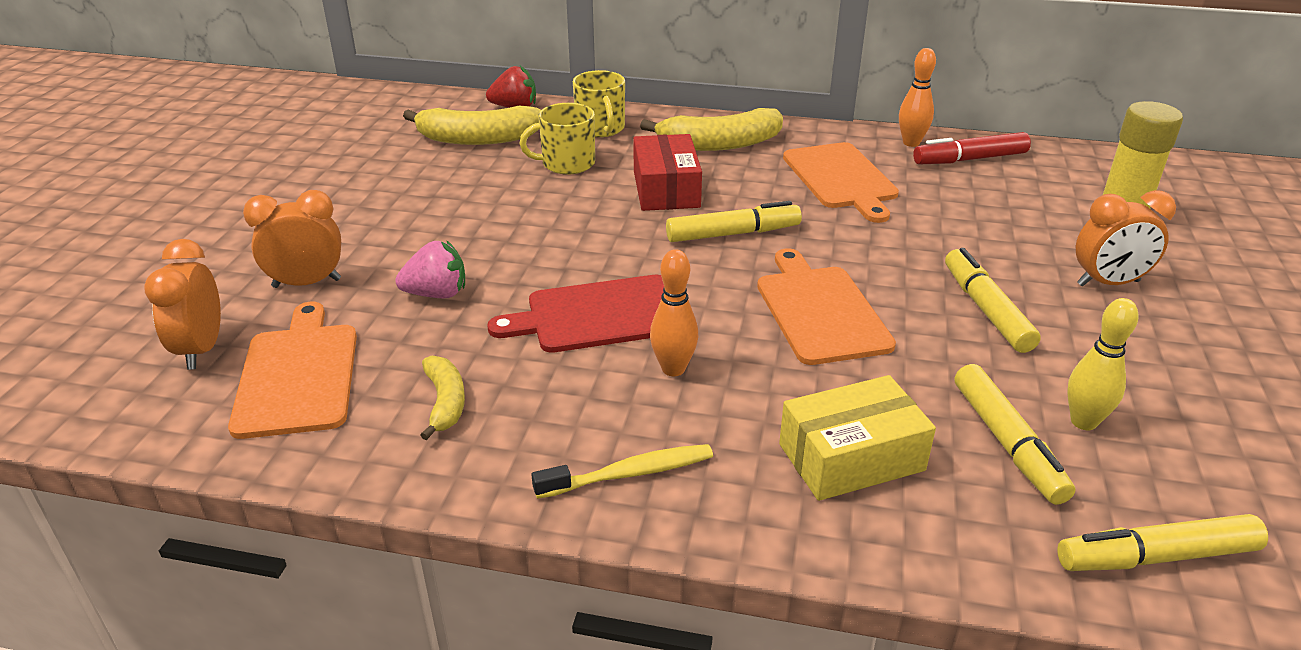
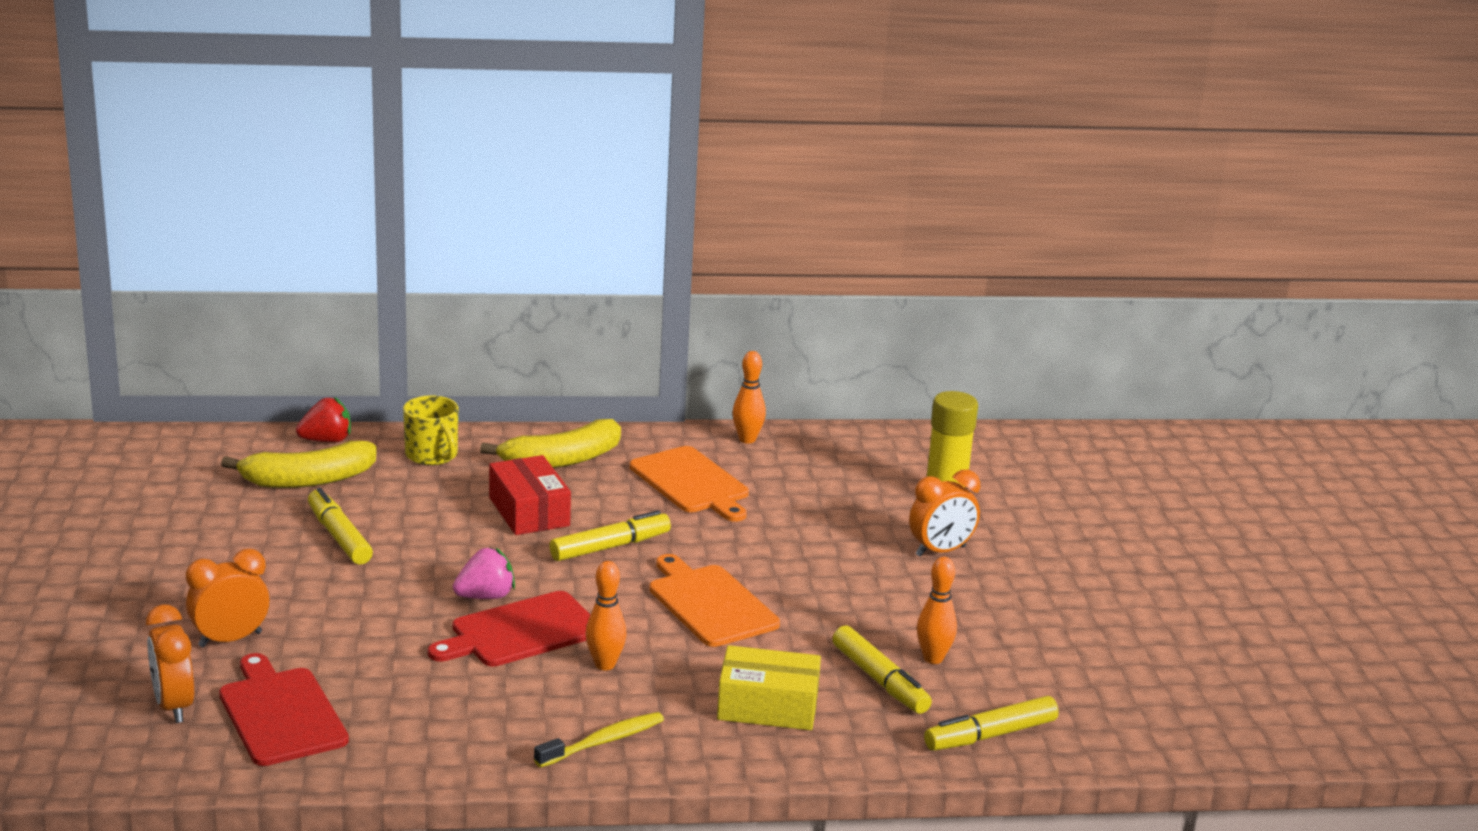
camera: 20 degrees left, 10 degrees down
(297, 375) = (280, 713): orange cutting board -> red cutting board
(436, 294) = (362, 633): pink strawberry -> pink strawberry (485, 596)
(445, 402) = (425, 715): yellow banana -> none
(566, 163) = (417, 496): yellow mug -> none
(851, 457) = (767, 706): yellow box -> yellow box turned 45 degrees clockwise
(970, 159) = (805, 451): red marker -> none
(986, 309) = (846, 585): yellow marker -> yellow marker (339, 536)
(1083, 422) = (933, 658): yellow bowling pin -> orange bowling pin

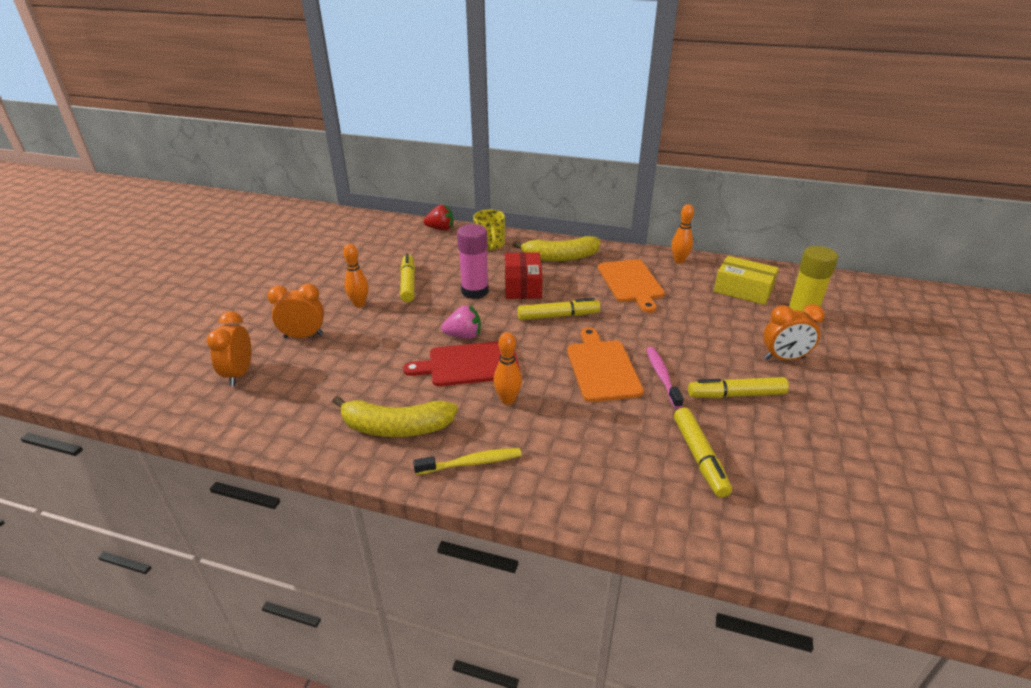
camera: 25 degrees right, 10 degrees up
(280, 713) = (291, 392): red cutting board -> none
(308, 480) = (415, 249): yellow banana -> yellow banana (396, 427)
(458, 532) = (475, 291): none -> pink glue stick
(767, 706) = (603, 461): yellow box -> yellow box (743, 290)
(794, 600) = (662, 376): none -> pink toothbrush
(933, 658) = (749, 446): orange bowling pin -> orange bowling pin (359, 304)
(990, 735) = (775, 533): yellow marker -> yellow marker (736, 395)

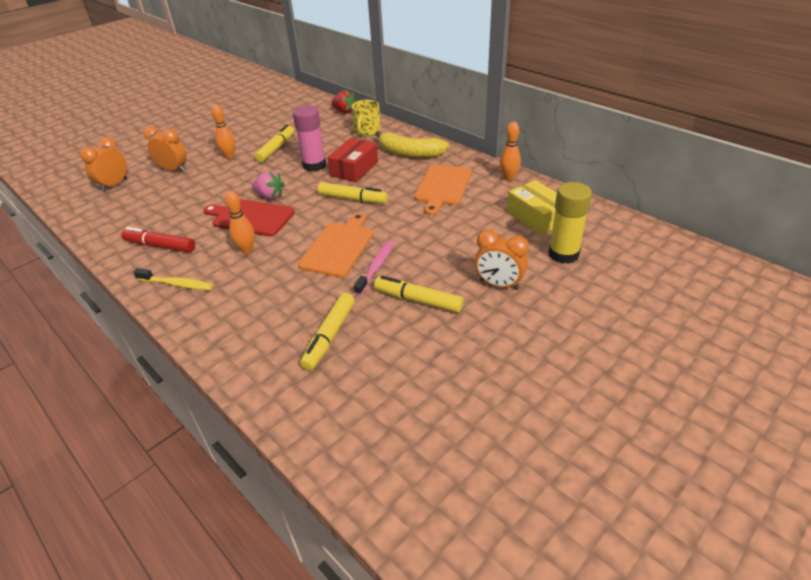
camera: 30 degrees right, 5 degrees up
(396, 427) = (160, 246): yellow banana -> red marker

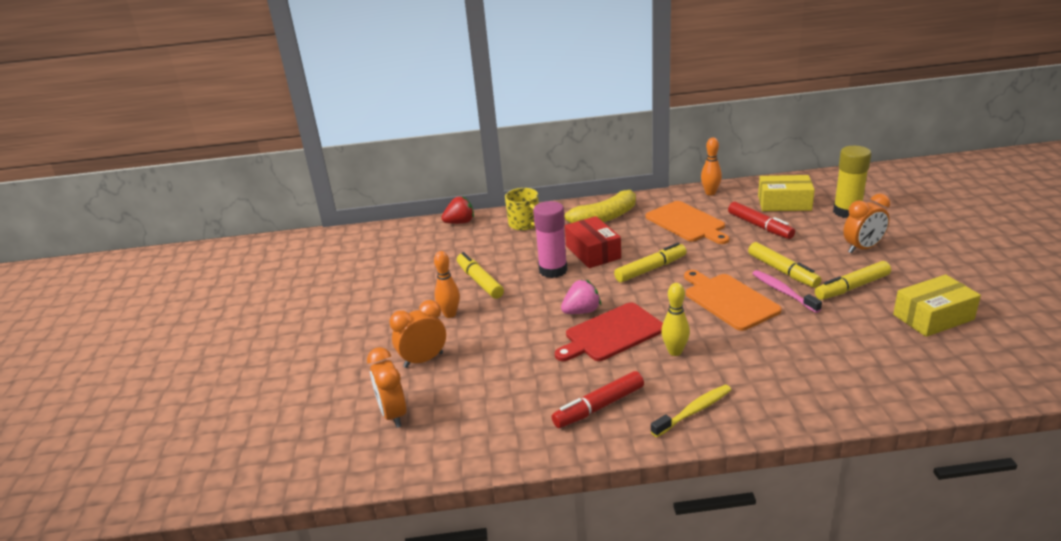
camera: 50 degrees left, 10 degrees down
(247, 250) = (675, 351): orange bowling pin -> yellow bowling pin
(329, 336) = (867, 343): yellow marker -> yellow marker (783, 271)
(408, 363) = (933, 317): none -> yellow box
(477, 220) = (760, 226): none -> red marker

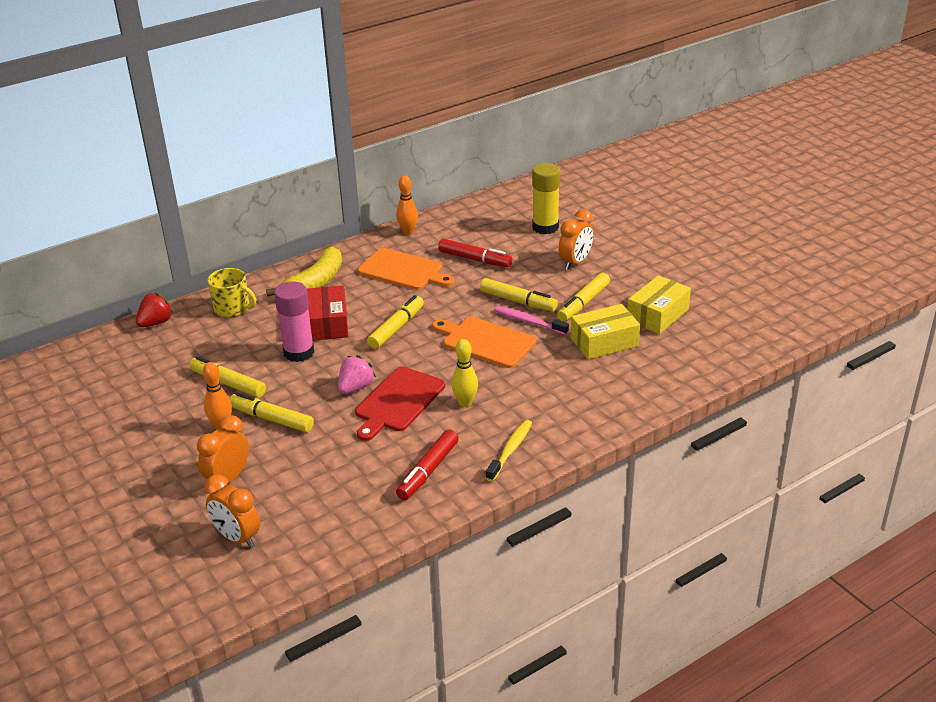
camera: 30 degrees left, 5 degrees up
(493, 319) = (272, 419): none -> yellow marker
(593, 252) = (328, 323): red box -> red box turned 45 degrees clockwise
(784, 203) = (485, 229): yellow box -> yellow box (604, 342)

